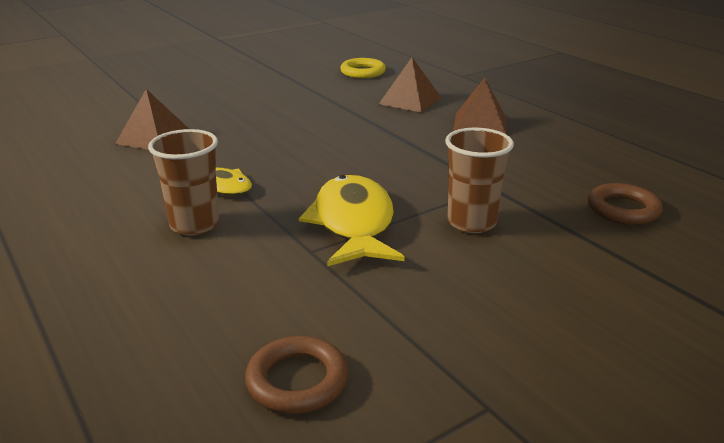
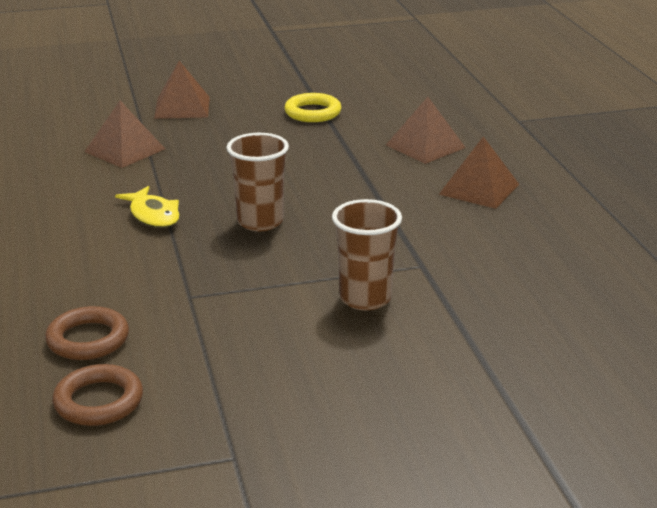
camera: 20 degrees right, 0 degrees up
(183, 98) = (182, 107): none -> brown pyramid
(194, 224) = (105, 250): brown cup -> brown cup (260, 222)
(353, 223) = (249, 277): yellow fish -> none
(363, 72) = (402, 99): yellow ring -> yellow ring (313, 112)
(623, 209) = (540, 315): brown ring -> brown ring (88, 339)

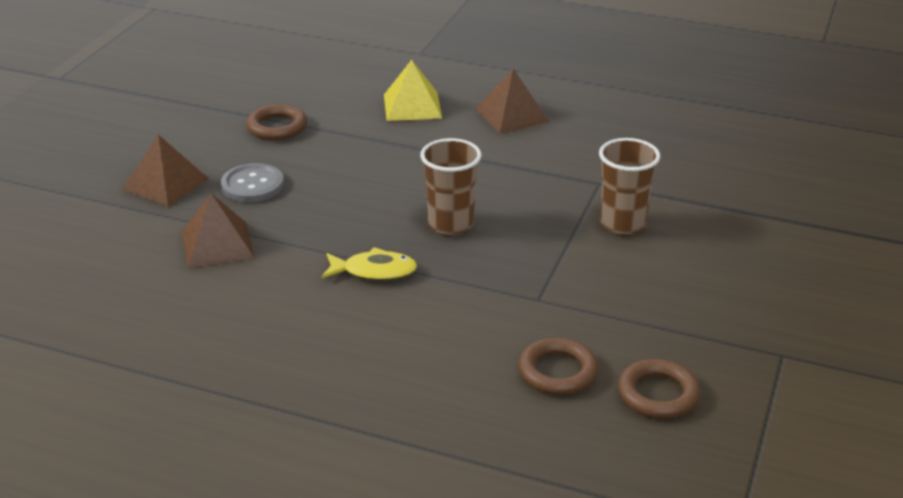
camera: 55 degrees left, 5 degrees up
(218, 133) = (252, 185): none -> grey button
(313, 112) = (277, 127): yellow ring -> brown ring
(425, 146) = (412, 106): brown pyramid -> yellow pyramid

